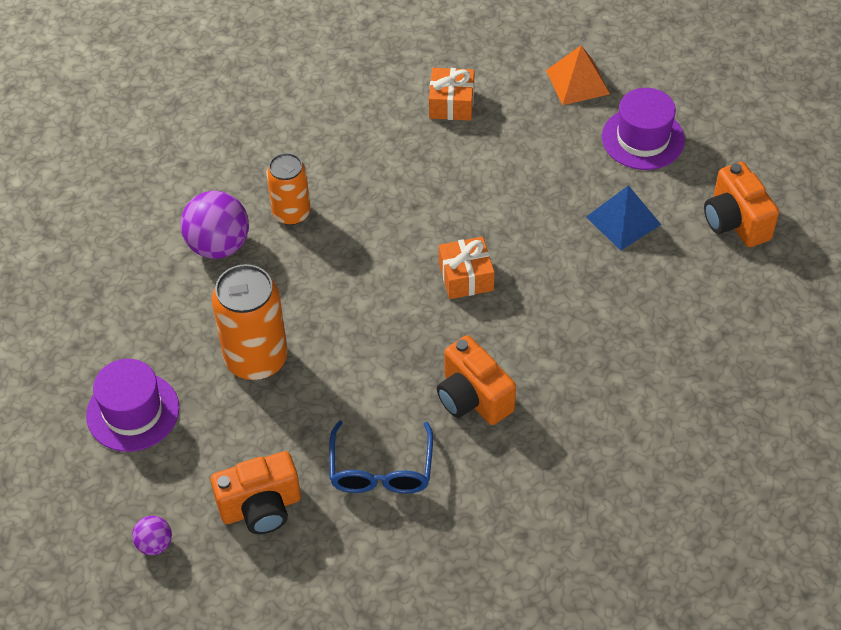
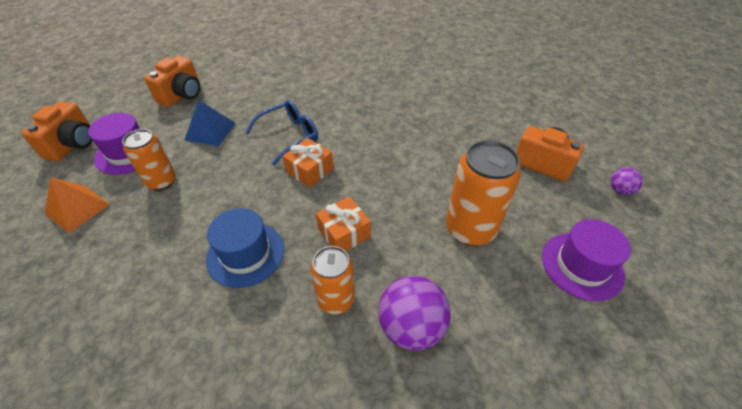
camera: 130 degrees left, 5 degrees down
(381, 470) = (465, 134): blue glasses -> blue glasses (289, 135)
(399, 176) = (245, 254): none -> blue hat
(451, 104) = (139, 269): orange gift -> orange gift (344, 233)
(473, 398) = (388, 127): orange camera -> orange camera (73, 145)
(563, 151) = (162, 181): none -> orange can

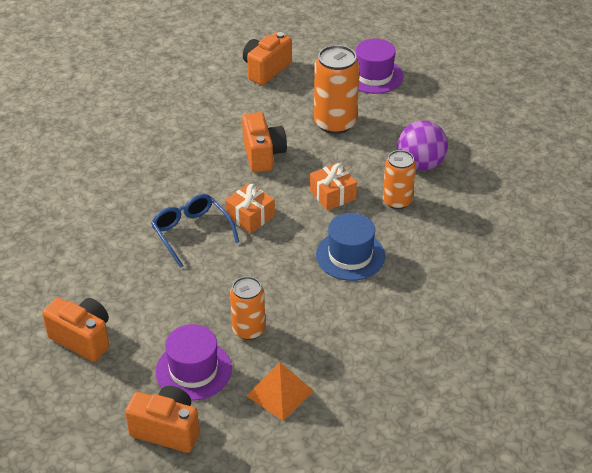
camera: 85 degrees left, 5 degrees down
(210, 131) = (168, 300): blue pyramid -> none
(401, 172) = (263, 155): none -> orange camera
(619, 190) = (303, 38): purple ball -> none

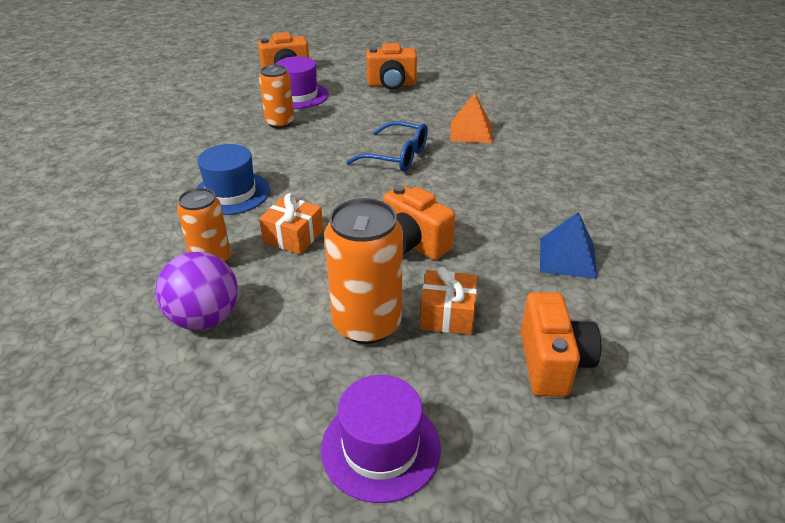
camera: 145 degrees right, 5 degrees down
(186, 106) = (567, 258): none -> blue pyramid
(250, 216) = (359, 186): orange gift -> orange gift (447, 314)
(280, 393) = (225, 105): orange pyramid -> orange pyramid (471, 132)

